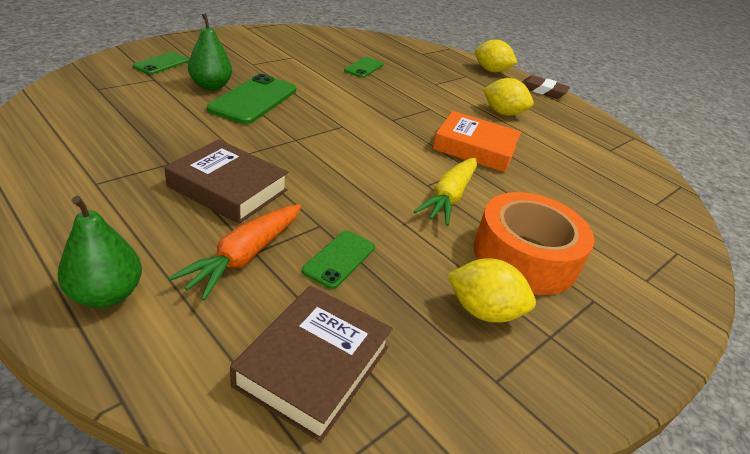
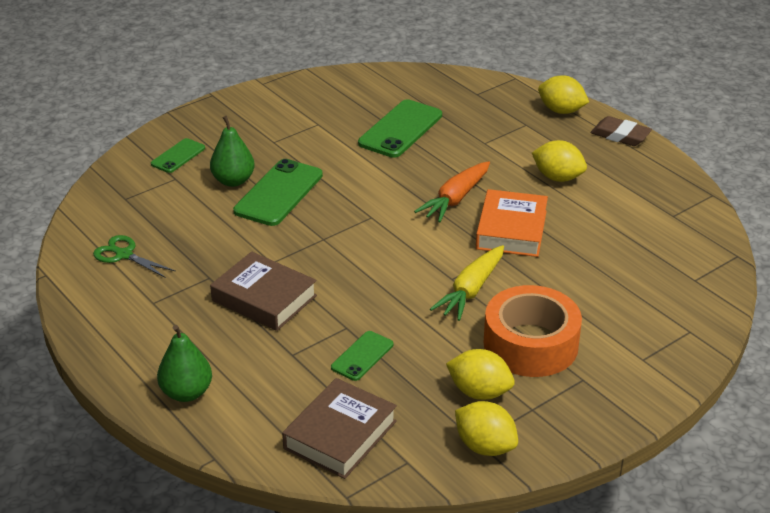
camera: 10 degrees right, 0 degrees up
(77, 134) = (124, 254): none -> green scissors
(244, 256) = (284, 358): orange carrot -> orange carrot (455, 199)
(364, 68) = (400, 129): green phone -> green phone, size x1.76
(475, 148) = (511, 230): orange book -> orange book turned 75 degrees clockwise
(508, 389) = (485, 446): none -> yellow lemon

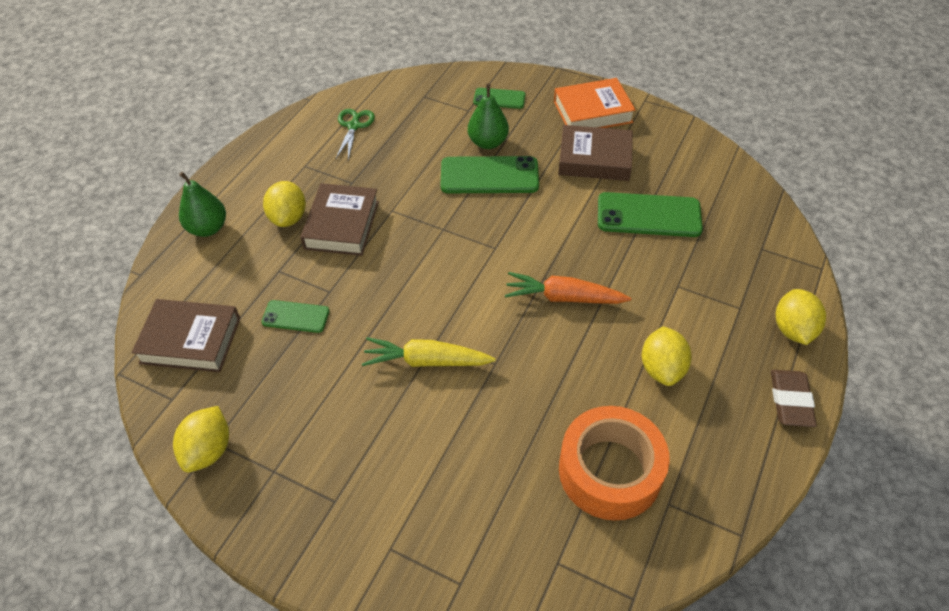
camera: 65 degrees right, 15 degrees up
(311, 132) = (594, 159): none -> brown book
(479, 392) = (281, 420): yellow lemon -> yellow lemon (288, 218)
(511, 230) = (542, 360): orange book -> orange book (592, 112)
(530, 344) = (368, 438): orange tape -> orange tape (610, 471)

